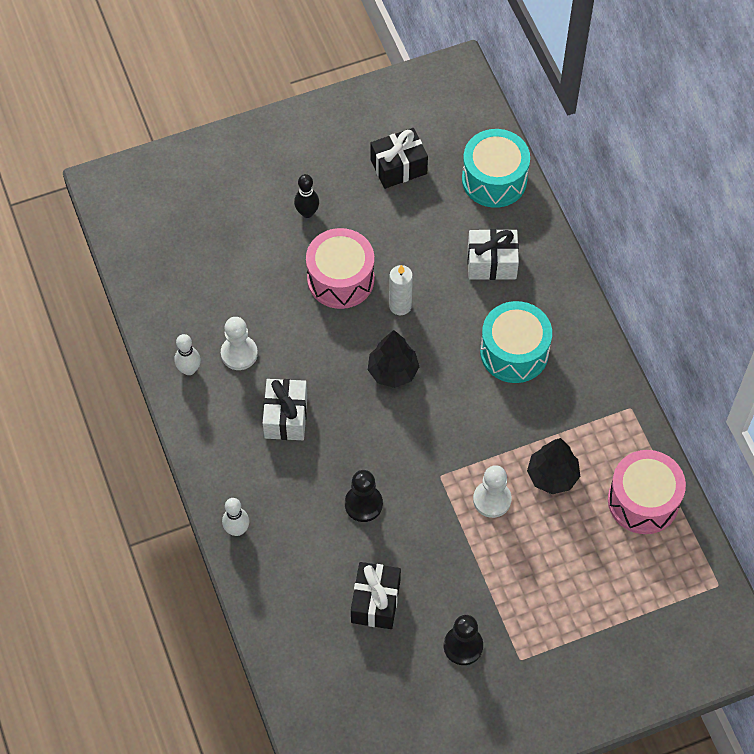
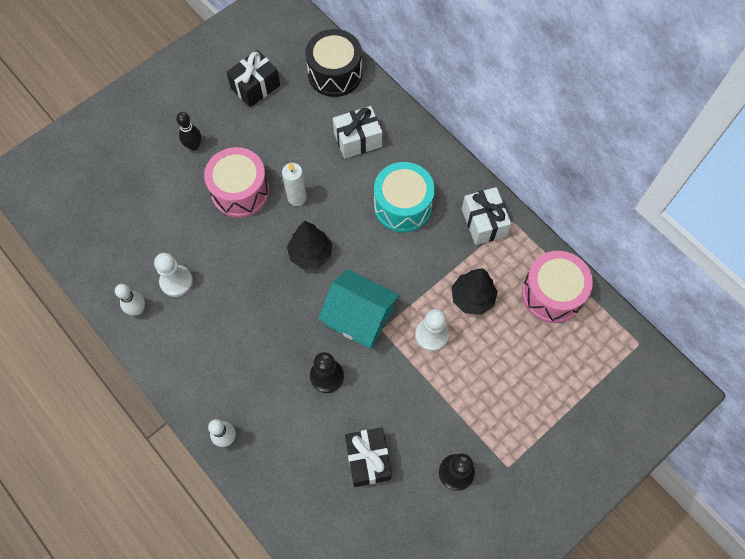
camera: 20 degrees left, 5 degrees up
(286, 417) = (234, 323): white gift -> white gift (484, 222)
(421, 455) = (359, 317): none -> turquoise house
(494, 179) = (335, 73): turquoise drum -> black drum

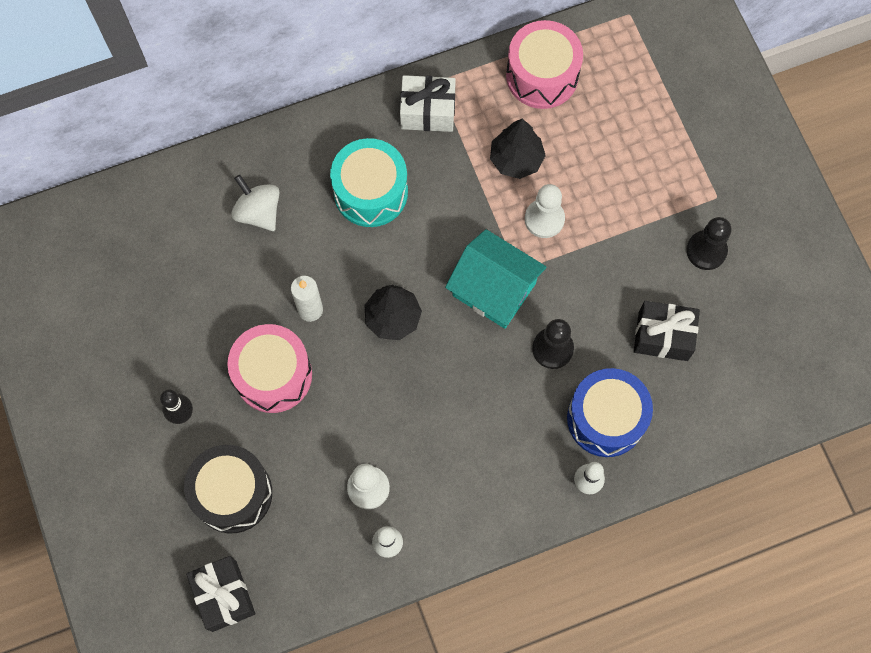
camera: 70 degrees left, 5 degrees up
(255, 87) = (125, 310): black gift -> black gift (224, 596)
(283, 436) = (606, 418): none -> blue drum
(335, 73) = (149, 206): black drum -> black drum (232, 493)
(357, 140) = (258, 212): white gift -> white spinning top
(359, 317) = (494, 289): turquoise house -> turquoise house turned 75 degrees clockwise

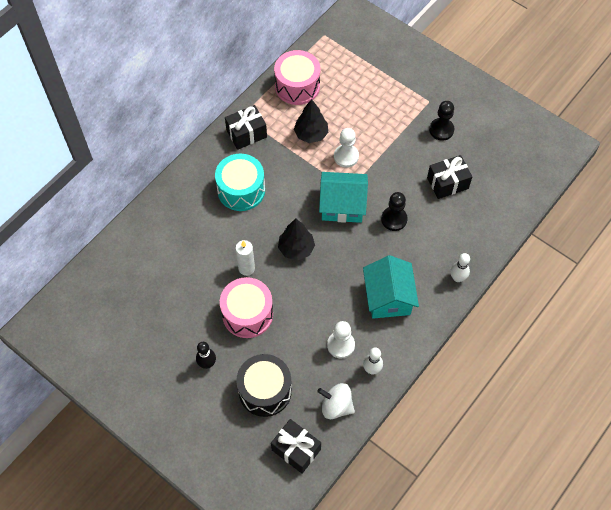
camera: 30 degrees left, 10 degrees down
(258, 212) = (183, 232): white spinning top -> white spinning top (336, 406)
(428, 111) = (246, 134): white gift -> black gift
(473, 457) = (388, 297): none -> turquoise house
(606, 418) = (445, 239): blue drum -> none

